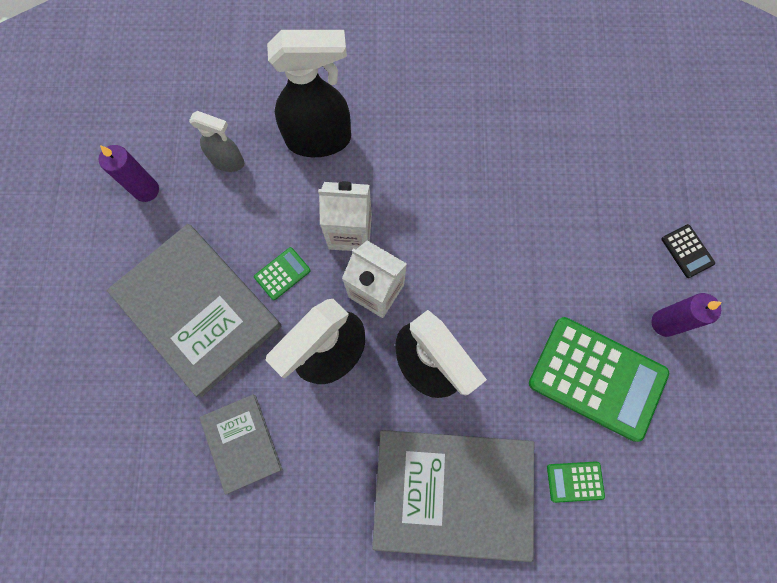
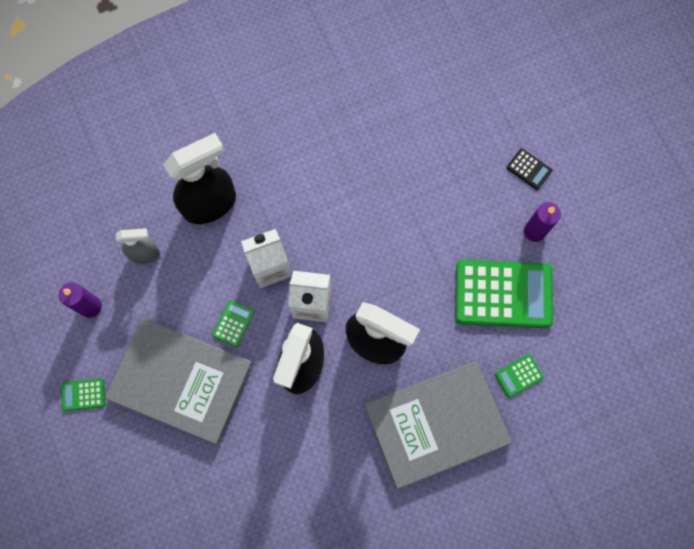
camera: 25 degrees left, 0 degrees up
(92, 277) = (83, 394): none -> green calculator
(241, 443) = (265, 463): grey book -> none

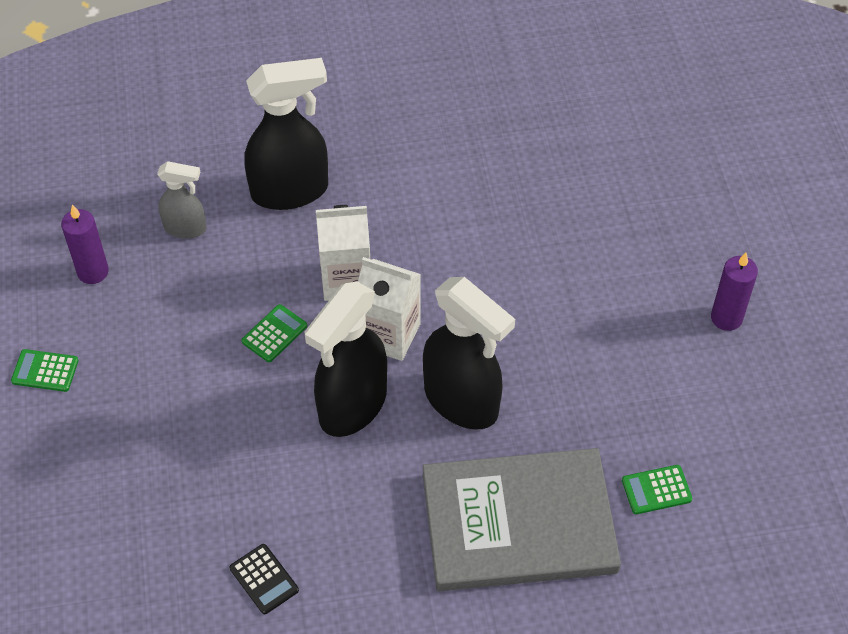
camera: 15 degrees right, 20 degrees down
(181, 381) = (180, 385): grey book -> none
(503, 294) = (661, 384): green calculator -> none
(529, 169) = (738, 243): black calculator -> black calculator (264, 579)

